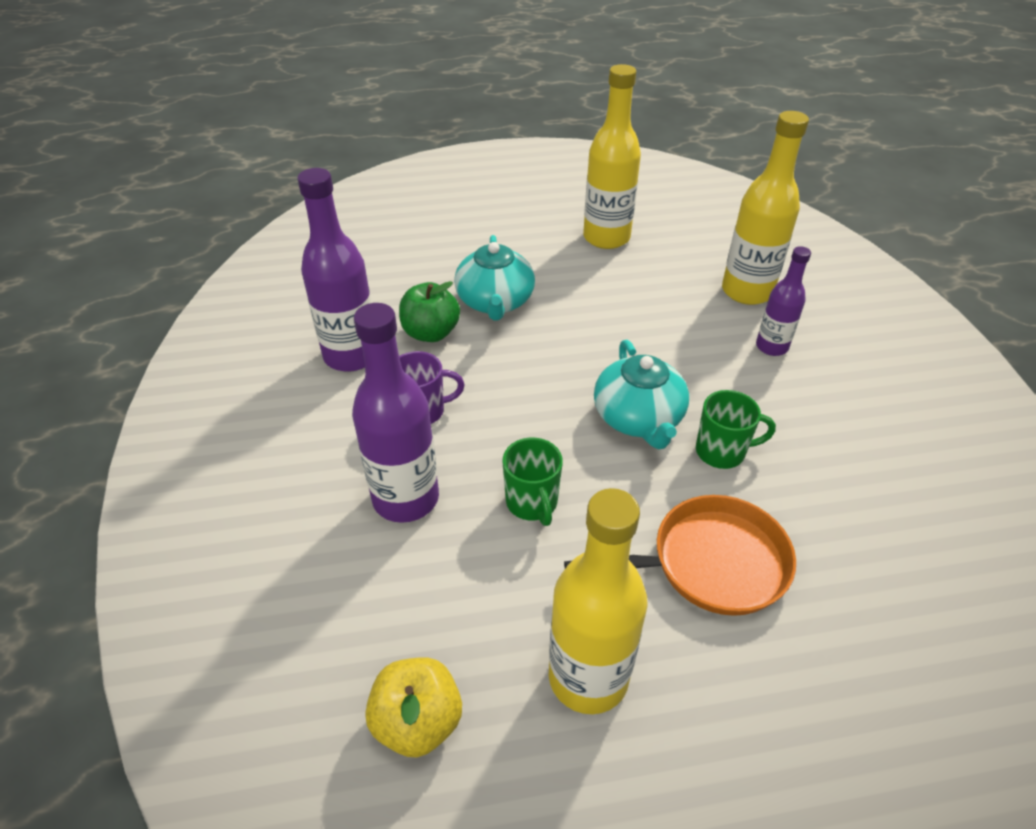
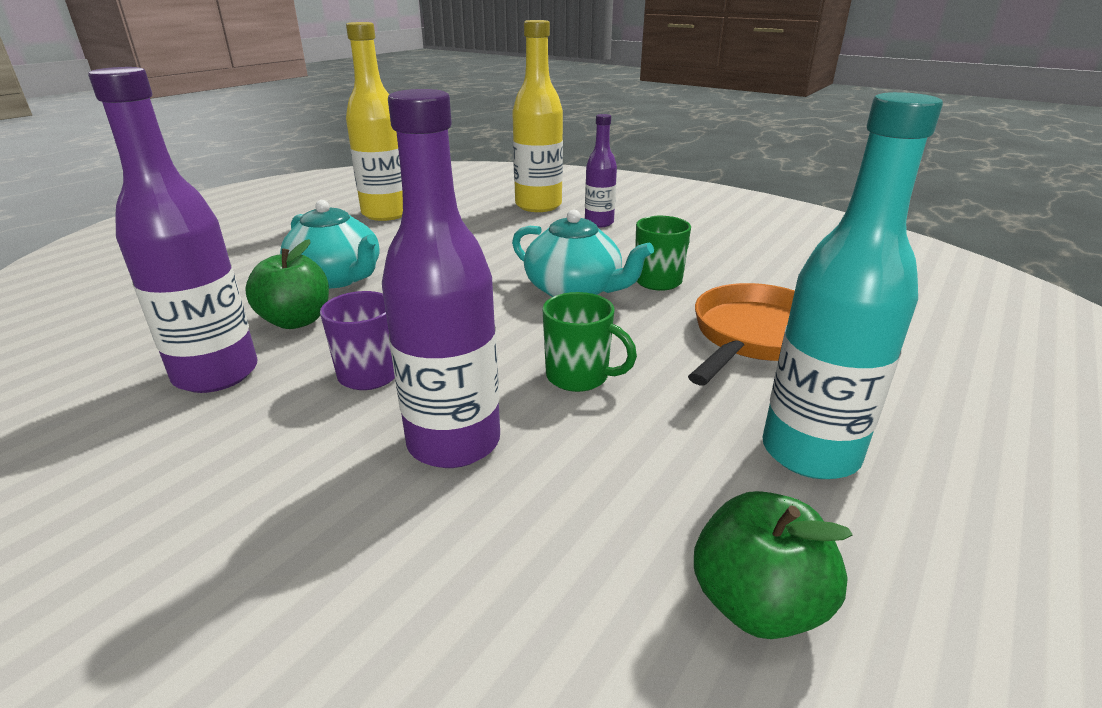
camera: 45 degrees left, 15 degrees down
(418, 721) = (757, 603): yellow apple -> green apple
(588, 677) = (810, 452): yellow bottle -> turquoise bottle

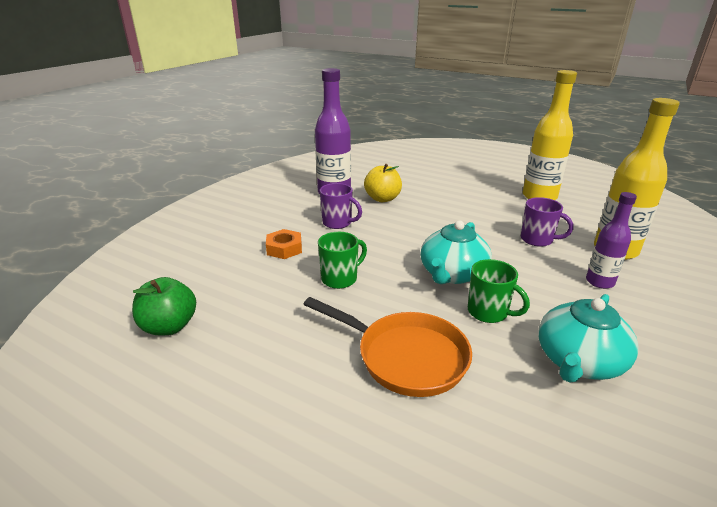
camera: 85 degrees right, 0 degrees up
(296, 321) = (382, 199): green apple -> yellow apple
(337, 278) = (433, 199): turquoise teapot -> turquoise teapot (578, 361)
(454, 442) = (284, 248): purple bottle -> orange nut
(502, 233) = (537, 240): none -> purple mug
(579, 377) = (340, 279): green mug -> green mug turned 150 degrees counterclockwise
(810, 452) = (264, 361): turquoise bottle -> none

